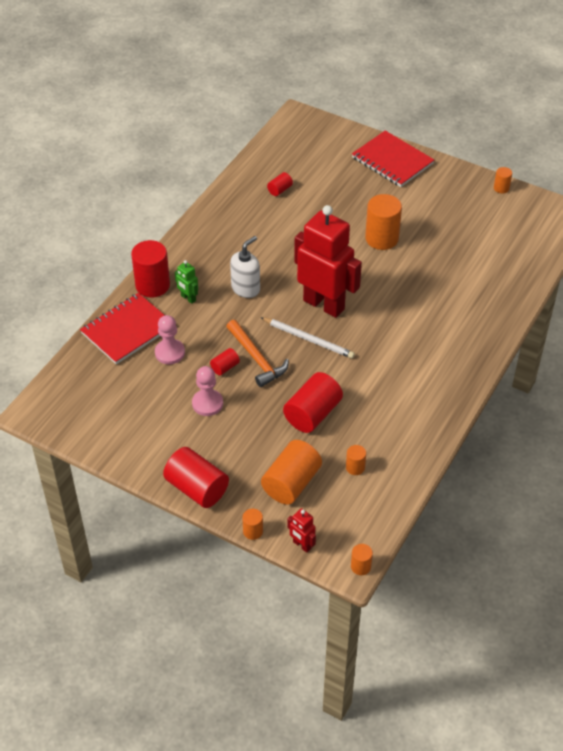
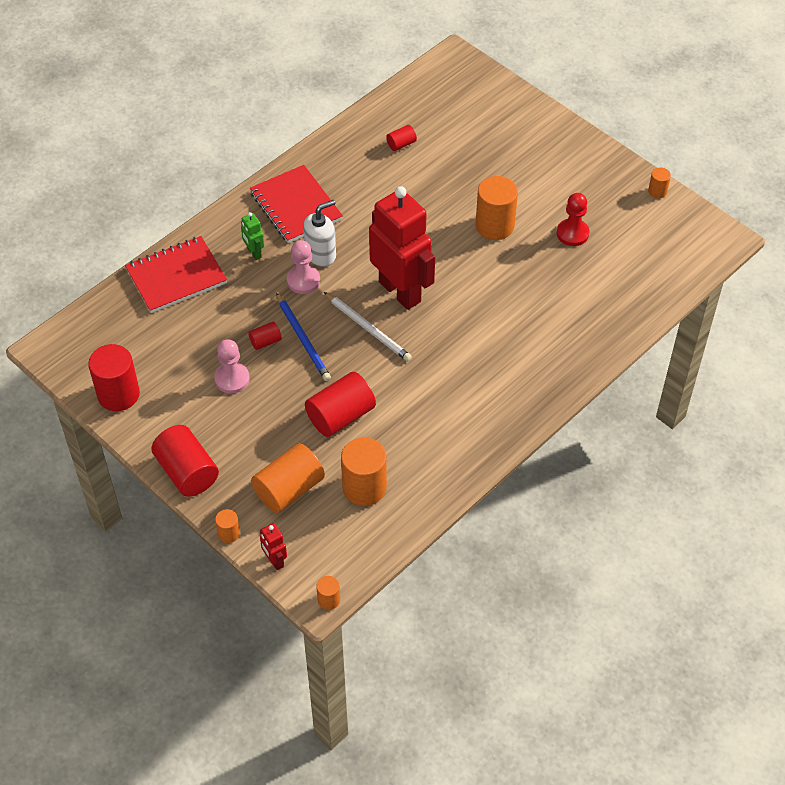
camera: 15 degrees right, 5 degrees up
(152, 285) = (221, 230): red cylinder -> red cylinder (118, 394)
(170, 353) = (212, 312): pink pawn -> pink pawn (303, 281)
(256, 359) = (303, 339): orange hammer -> blue pencil
(355, 467) = (364, 487): orange cylinder -> orange cylinder, size x2.03
(392, 161) = (543, 133): red notebook -> red notebook (296, 206)
(447, 232) = (572, 233): none -> red pawn

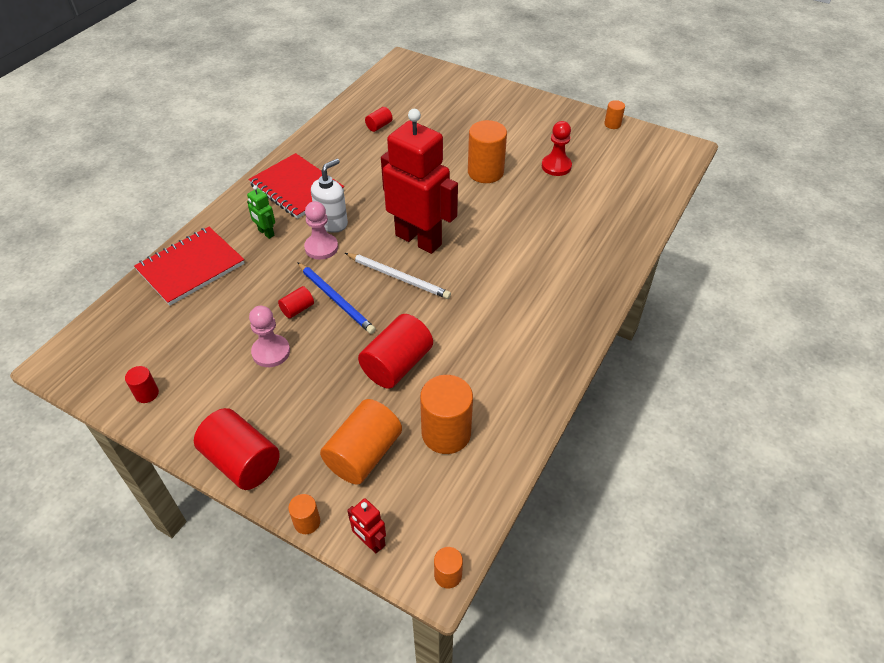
camera: 15 degrees left, 5 degrees down
(118, 394) = (147, 394): red cylinder -> red cylinder, size x0.49

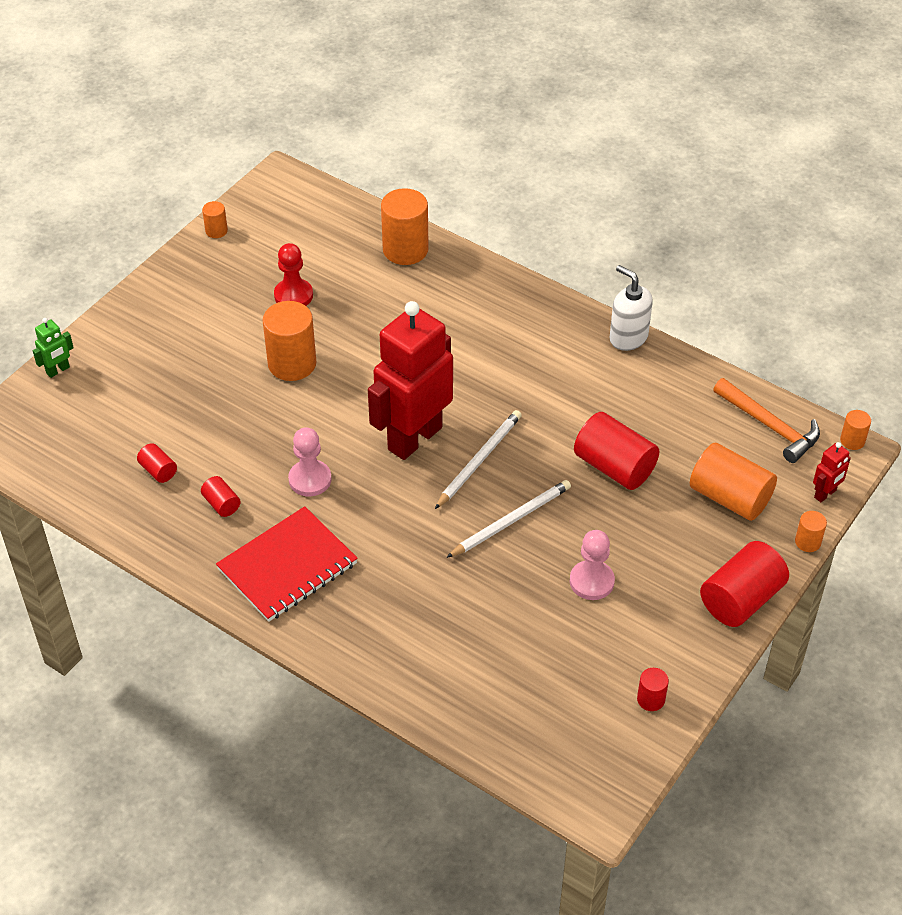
camera: 85 degrees left, 0 degrees up
(191, 267) = (438, 678): red notebook -> none
(266, 233) = (379, 598): green robot -> green robot (58, 370)
(297, 309) = (524, 558): red cylinder -> red cylinder (221, 504)
(321, 248) = (417, 536): pink pawn -> pink pawn (310, 479)
(332, 223) = (369, 525): white soap dispenser -> white soap dispenser (628, 337)
(336, 299) = (511, 520): blue pencil -> white pencil
(446, 433) = (703, 432): orange cylinder -> orange cylinder (405, 250)
(460, 492) = (770, 426): none -> orange hammer

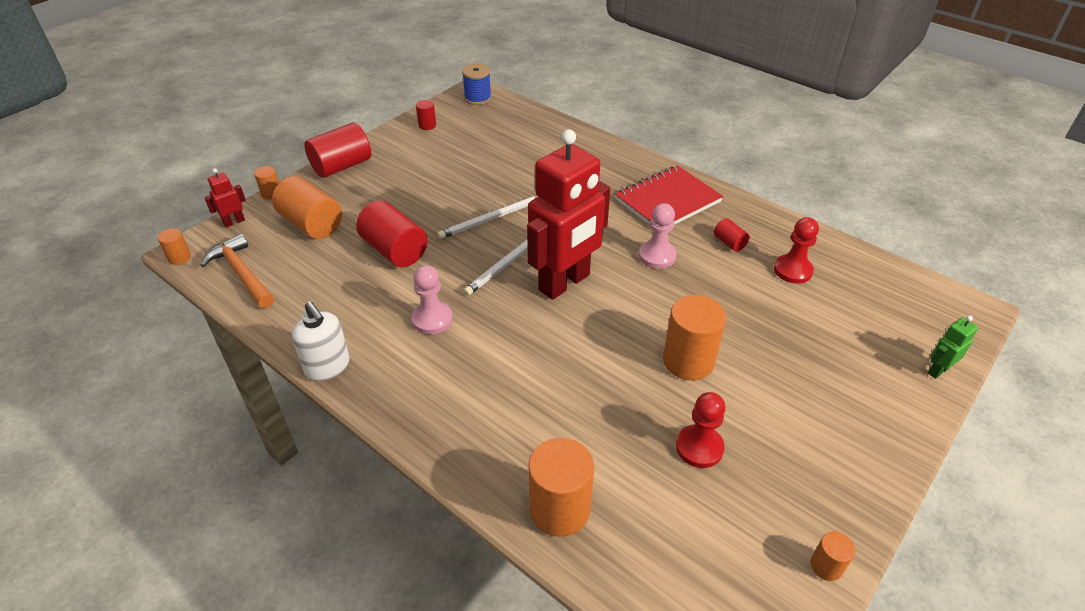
camera: 175 degrees left, 5 degrees down
(158, 471) = (793, 270): red cylinder -> red pawn
(588, 780) = (477, 98): none -> blue spool
(591, 581) = (442, 180): pink pawn -> pink pawn (432, 319)

